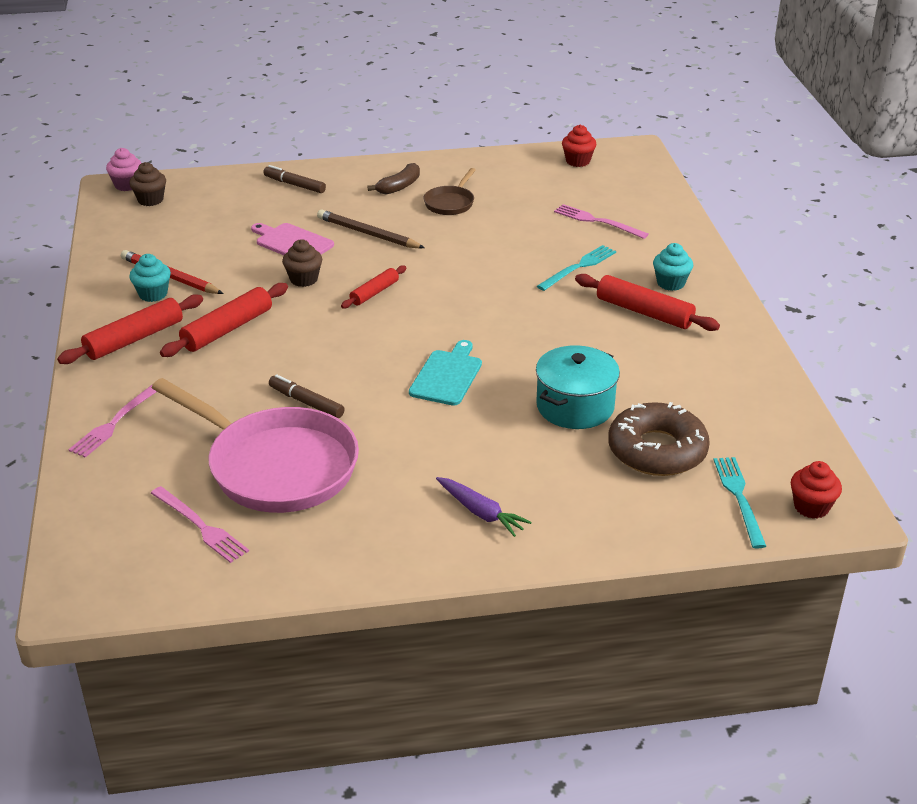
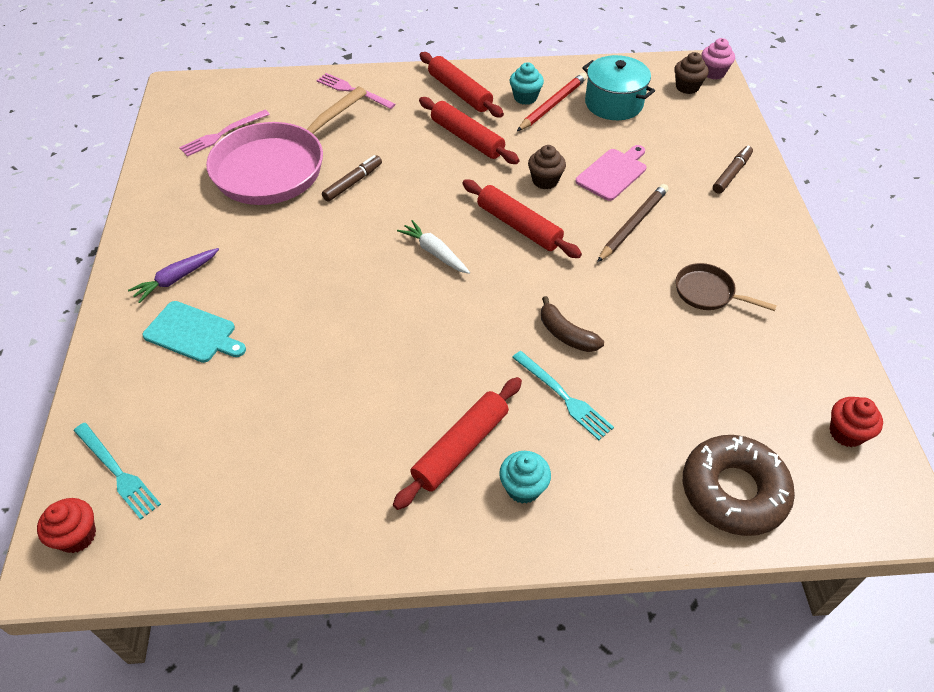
camera: 95 degrees right, 15 degrees up
(374, 293) = (518, 226): red rolling pin -> red rolling pin, size x1.66
(399, 186) = (741, 252): brown banana -> brown banana (566, 334)
(417, 339) = (435, 252): none -> white carrot
(447, 376) = (371, 270): turquoise cutting board -> turquoise cutting board (193, 333)
(575, 406) = (300, 359): turquoise pot -> turquoise pot (614, 103)
(597, 221) = (676, 431): pink fork -> none
(657, 450) = (212, 415): brown donut -> brown donut (733, 491)
(739, 498) = (117, 472): turquoise fork -> turquoise fork turned 45 degrees clockwise

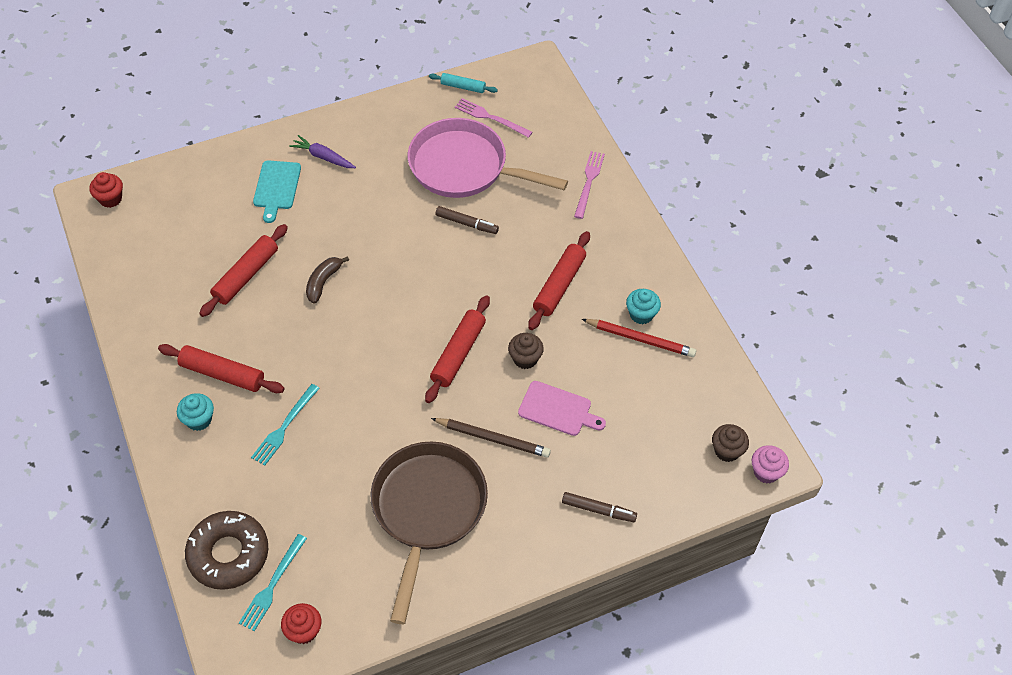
camera: 70 degrees right, 5 degrees up
(117, 472) = (157, 197): turquoise fork -> turquoise fork (272, 585)
(163, 144) = (463, 87): none -> turquoise rolling pin
(435, 252) = (406, 304): white carrot -> none
(459, 92) = (624, 261): red rolling pin -> red rolling pin (246, 275)
(566, 334) = (347, 415): brown banana -> brown banana (323, 282)
(614, 103) = (666, 390): turquoise pot -> none
(708, 292) = (427, 510): brown pan -> brown pan, size x2.20

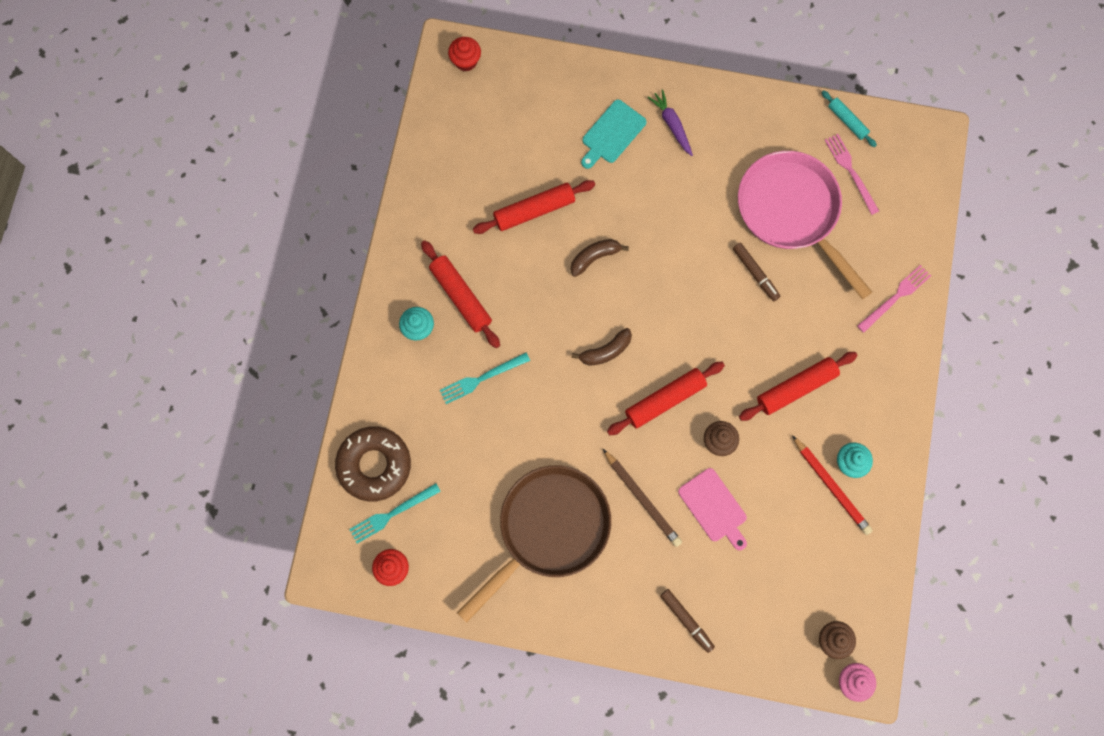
camera: 35 degrees right, 20 degrees up
(381, 345) = (605, 351): none -> brown banana

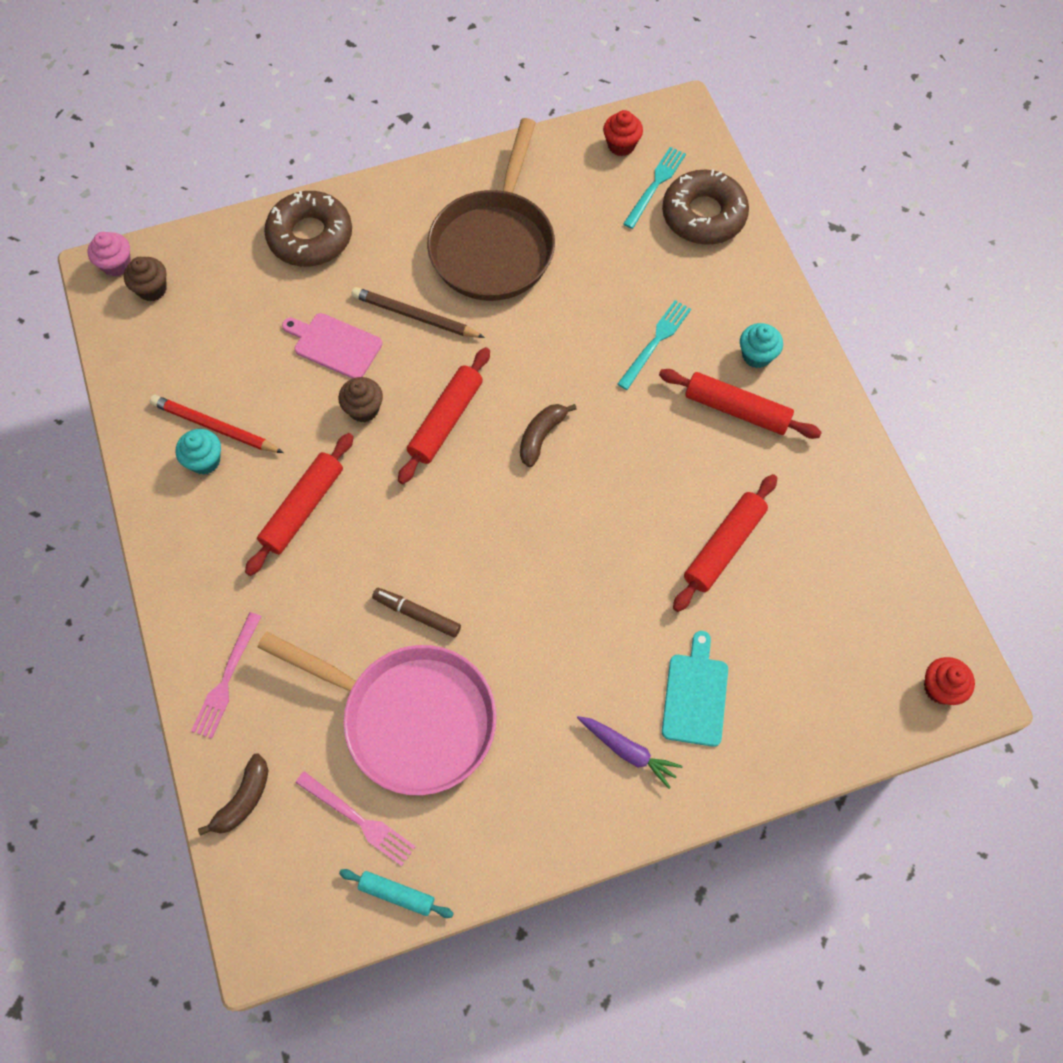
camera: 150 degrees right, 10 degrees down
(594, 257) = (618, 531): brown banana -> brown banana (243, 799)
(686, 620) = (310, 236): brown marker -> brown donut

